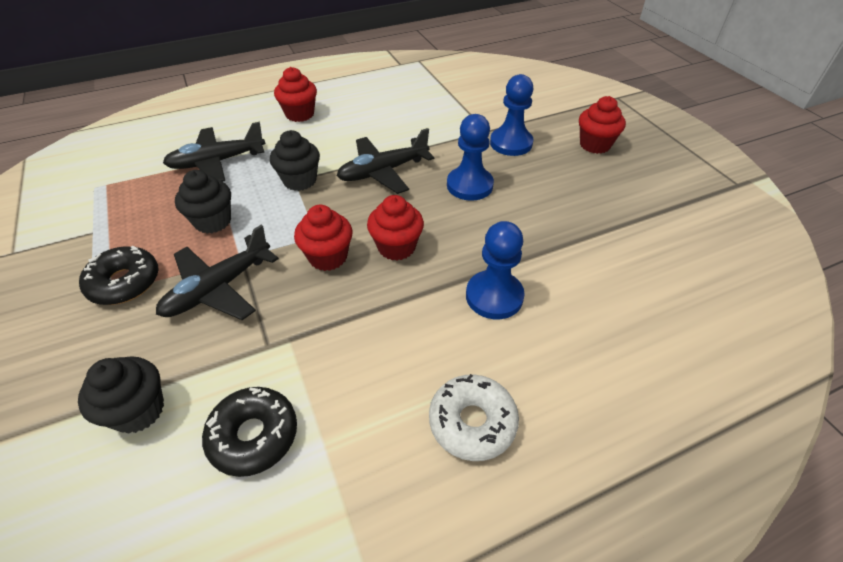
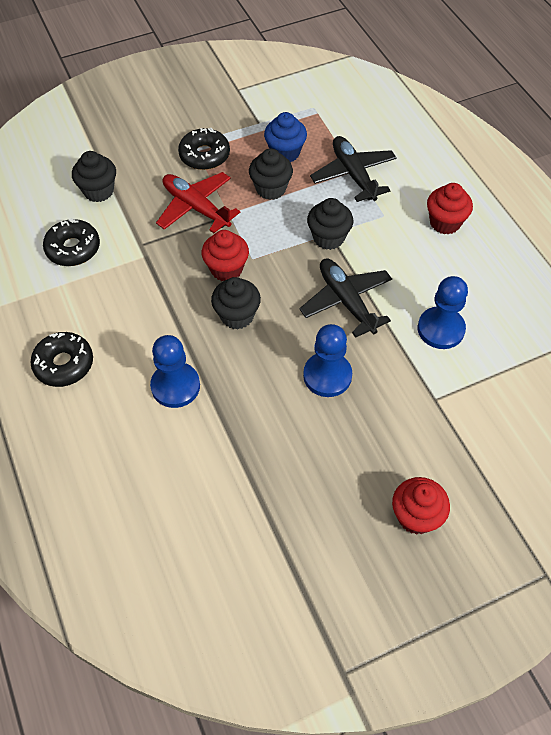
camera: 90 degrees right, 10 degrees up
(159, 210) = (285, 153): none -> blue cupcake
(218, 288) = (196, 207): black plane -> red plane
(396, 247) = (237, 316): red cupcake -> black cupcake
(472, 422) = (64, 364): white donut -> black donut
(511, 143) = (409, 422): blue pawn -> blue pawn (440, 329)

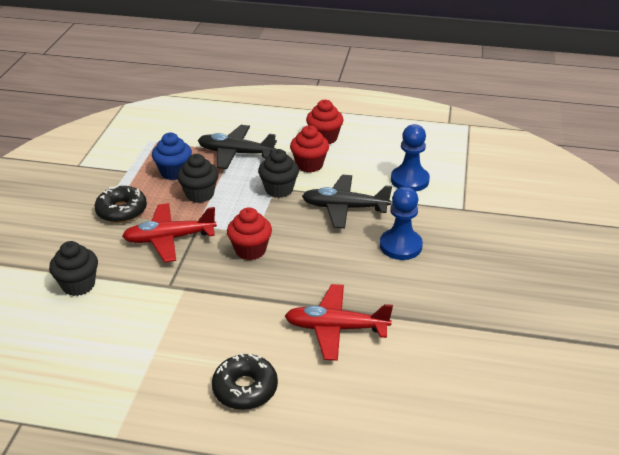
camera: 55 degrees left, 20 degrees down
(73, 248) = (123, 328): black donut -> none
(175, 386) = (335, 328): blue pawn -> red plane
(237, 316) = (301, 265): black cupcake -> none
(416, 516) = (549, 259): red cupcake -> red cupcake (309, 165)

